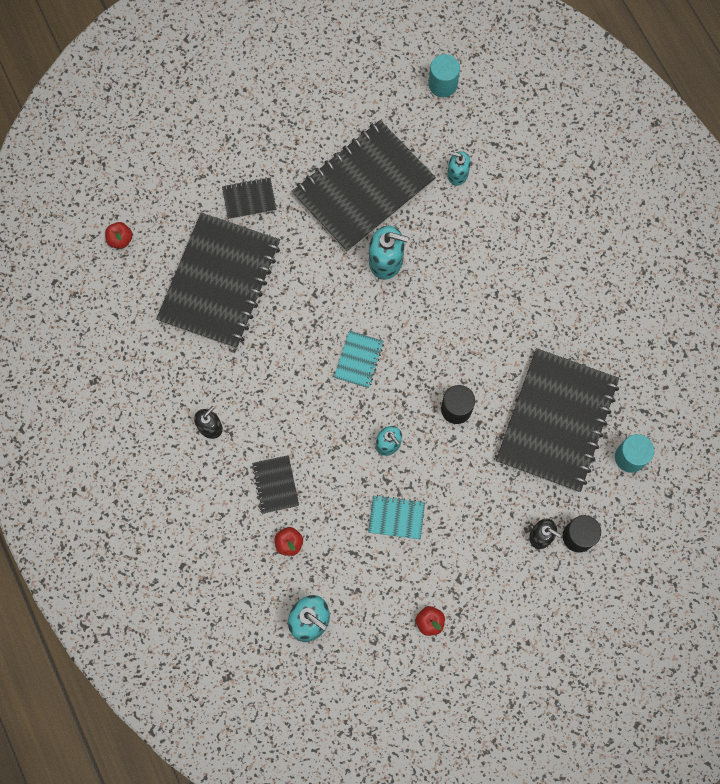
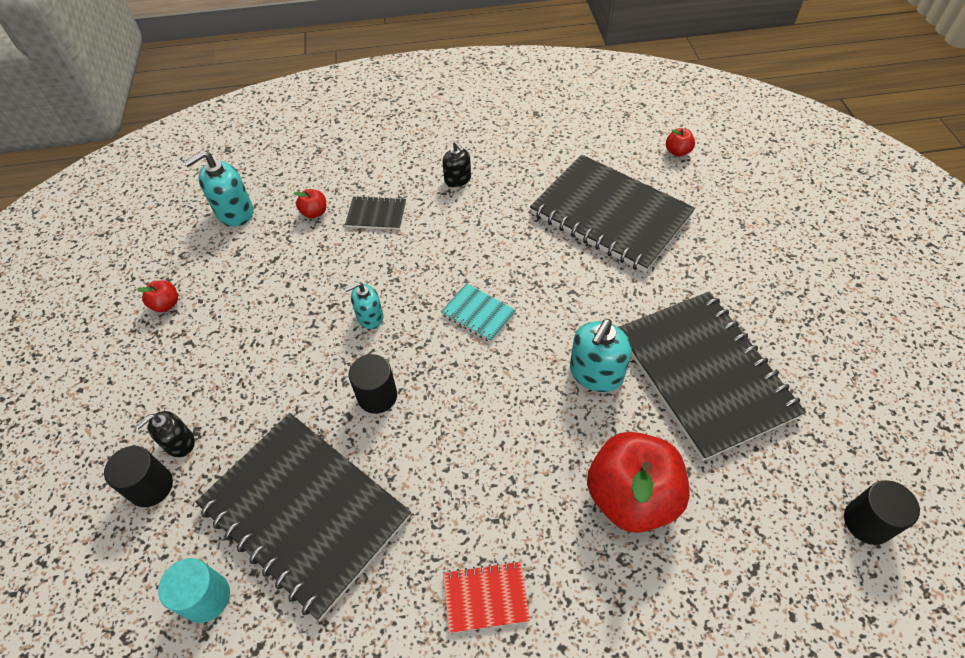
camera: 110 degrees right, 20 degrees down
(249, 199) = (707, 259): black notebook -> none
(396, 517) = (287, 303): turquoise notebook -> none
(442, 84) = (867, 522): turquoise cylinder -> black cylinder
(457, 174) = (709, 497): turquoise soap dispenser -> none
(473, 220) = (631, 496): none -> red apple
(567, 290) = (485, 597): none -> red notebook

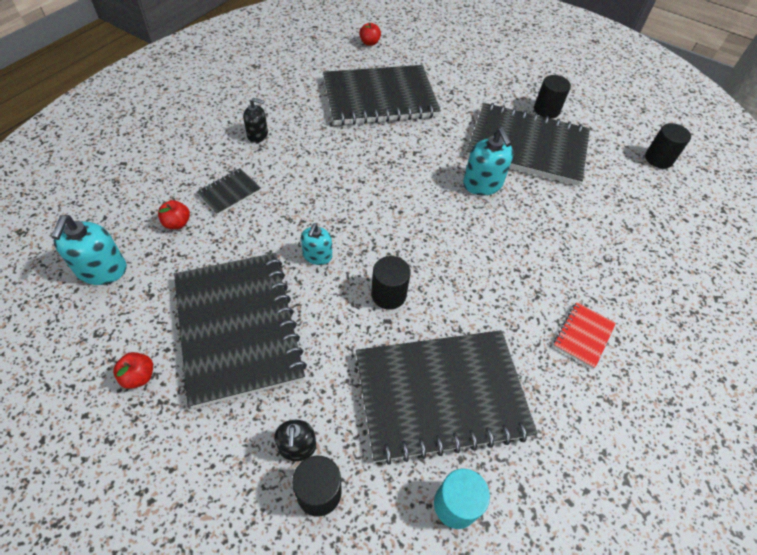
camera: 55 degrees left, 0 degrees up
(253, 324) = (238, 328): none -> black notebook
(478, 314) = (381, 202): turquoise notebook -> none
(631, 496) = (574, 228): red apple -> none
(789, 354) = (546, 110): none -> black cylinder

